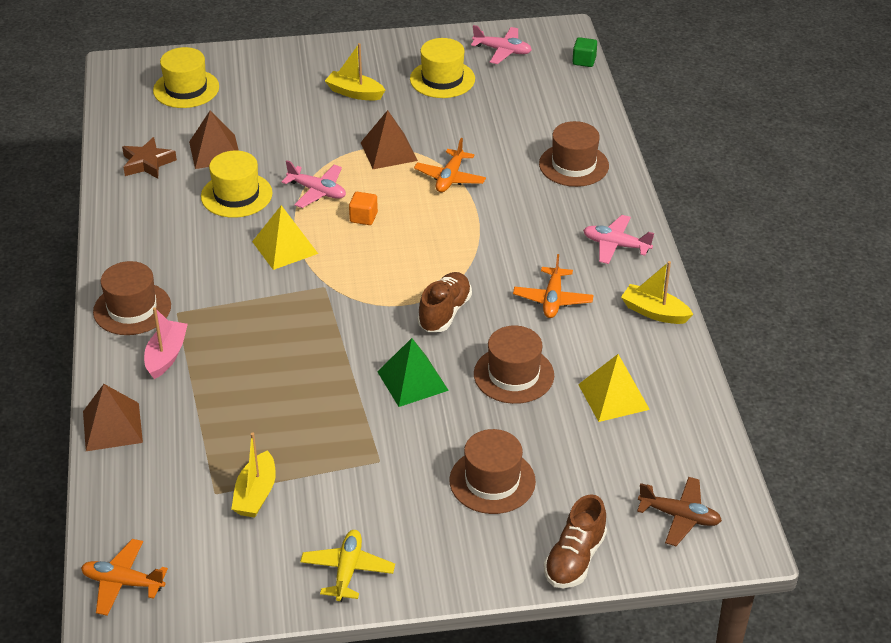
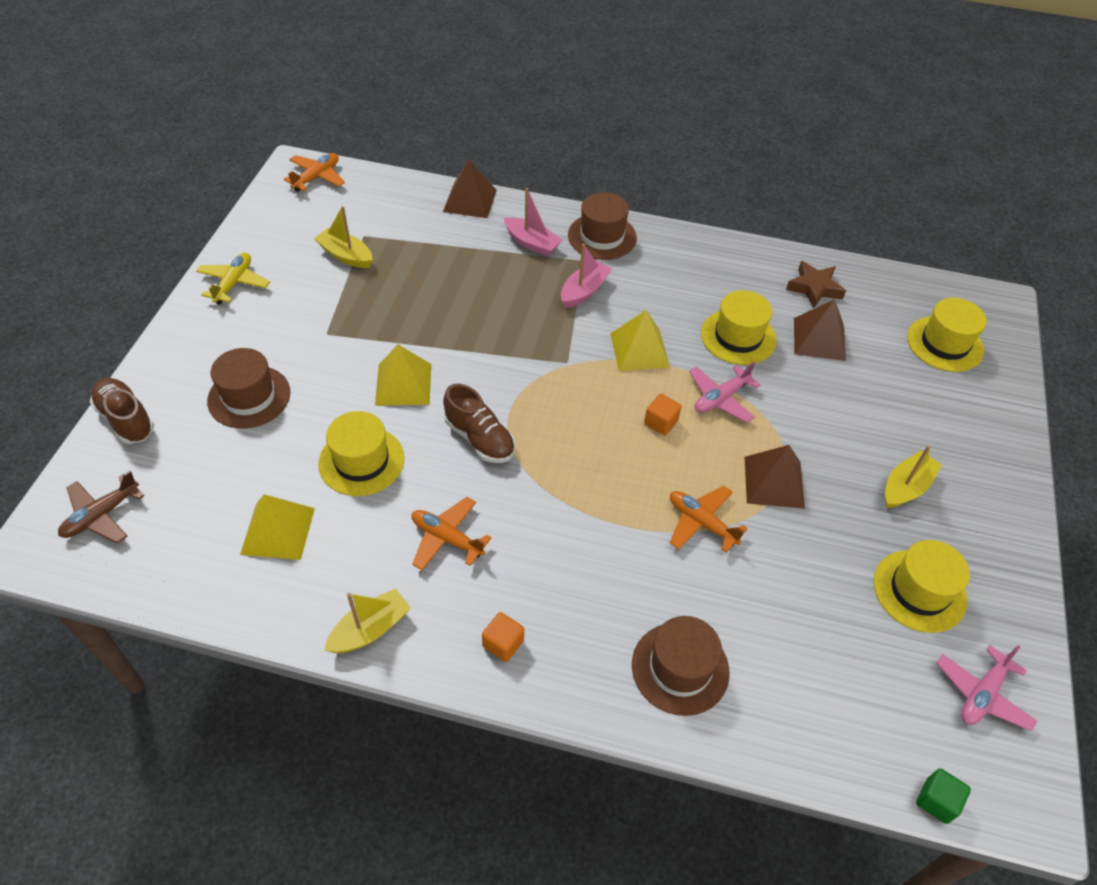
camera: 110 degrees right, 10 degrees up
(223, 300) = (584, 291): none -> pink boat
(347, 570) = (234, 283): yellow plane -> yellow plane turned 105 degrees counterclockwise
(412, 381) = (403, 384): green pyramid -> yellow pyramid
(513, 375) = (361, 461): brown hat -> yellow hat
(615, 245) = (503, 643): pink plane -> orange cube

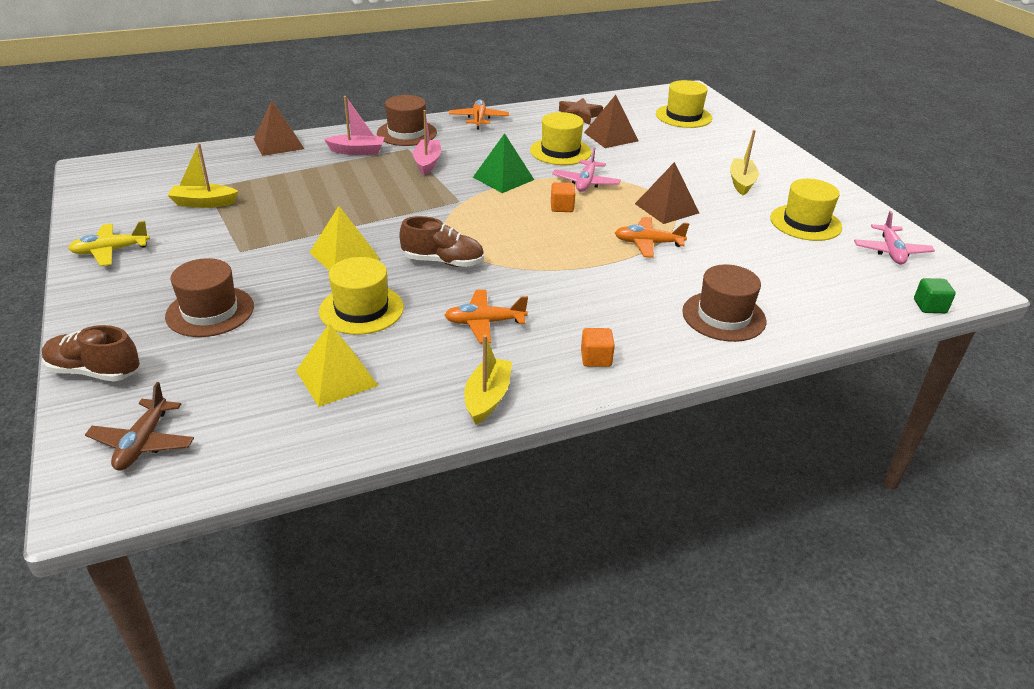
camera: 35 degrees left, 15 degrees down
(234, 283) = (110, 251): yellow plane -> yellow plane turned 90 degrees counterclockwise
(317, 177) = (120, 168): orange plane -> orange plane (479, 119)
(639, 350) = (503, 178): yellow pyramid -> green pyramid

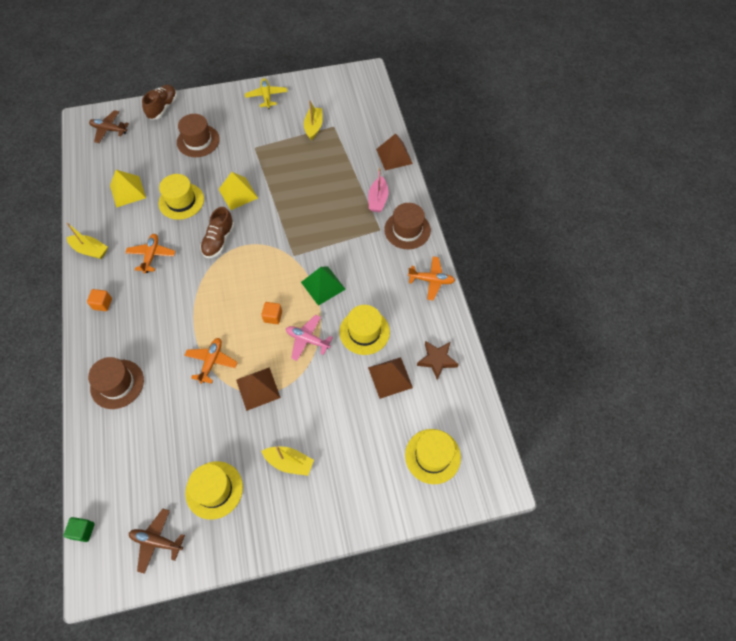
camera: 100 degrees right, 25 degrees up
(427, 163) = (354, 240): pink boat -> none
(891, 251) = (157, 541): pink plane -> brown plane

